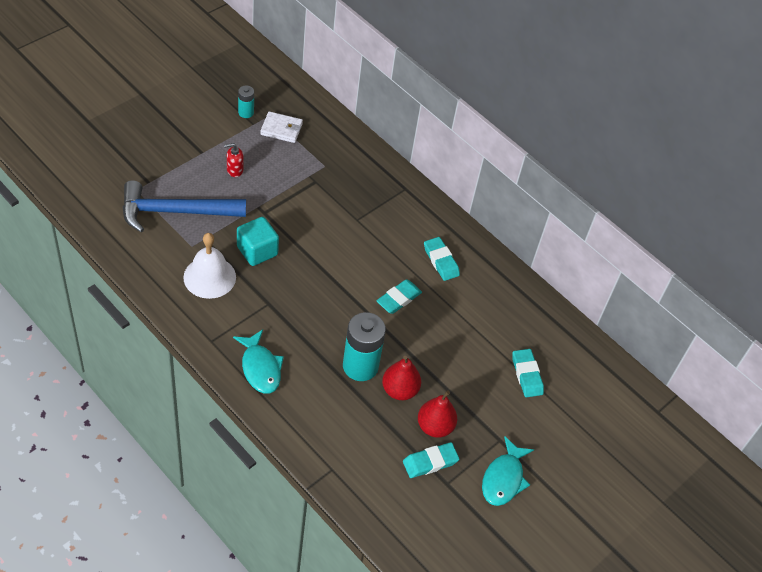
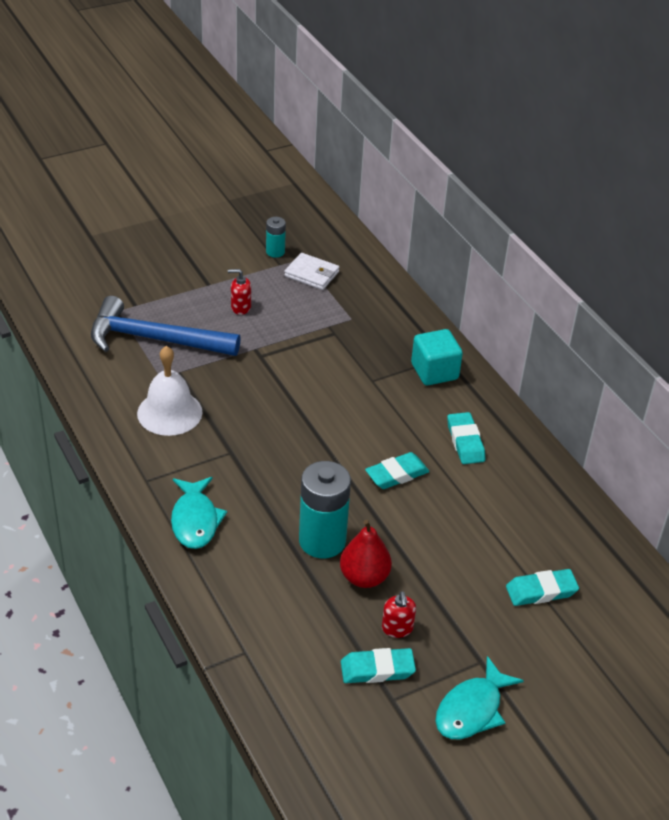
camera: 20 degrees right, 10 degrees down
(257, 251) = (237, 394): turquoise cube -> turquoise cube (434, 371)
(435, 426) = (397, 628): red pear -> red soap dispenser
(526, 375) = (541, 591): turquoise eraser -> turquoise eraser turned 75 degrees clockwise

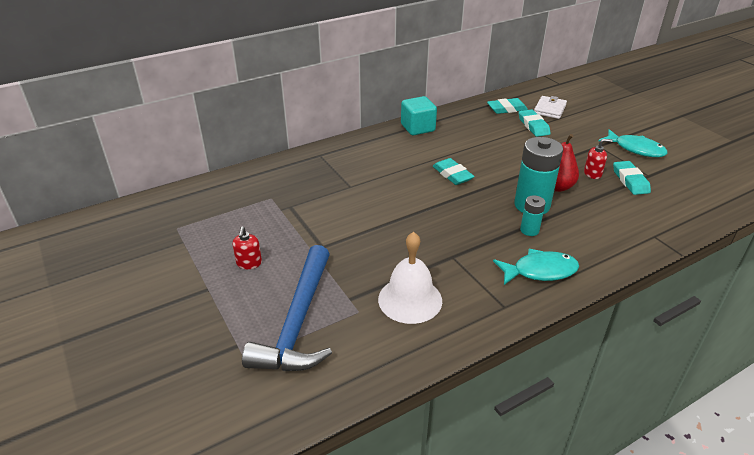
camera: 90 degrees left, 5 degrees down
(275, 252) = (160, 245): turquoise battery -> turquoise battery (529, 230)
(312, 274) = (202, 221): white wallet -> white wallet (549, 109)
(434, 371) = (337, 159): turquoise cube -> turquoise cube (417, 128)
(465, 441) = (411, 148): turquoise eraser -> turquoise eraser (506, 109)

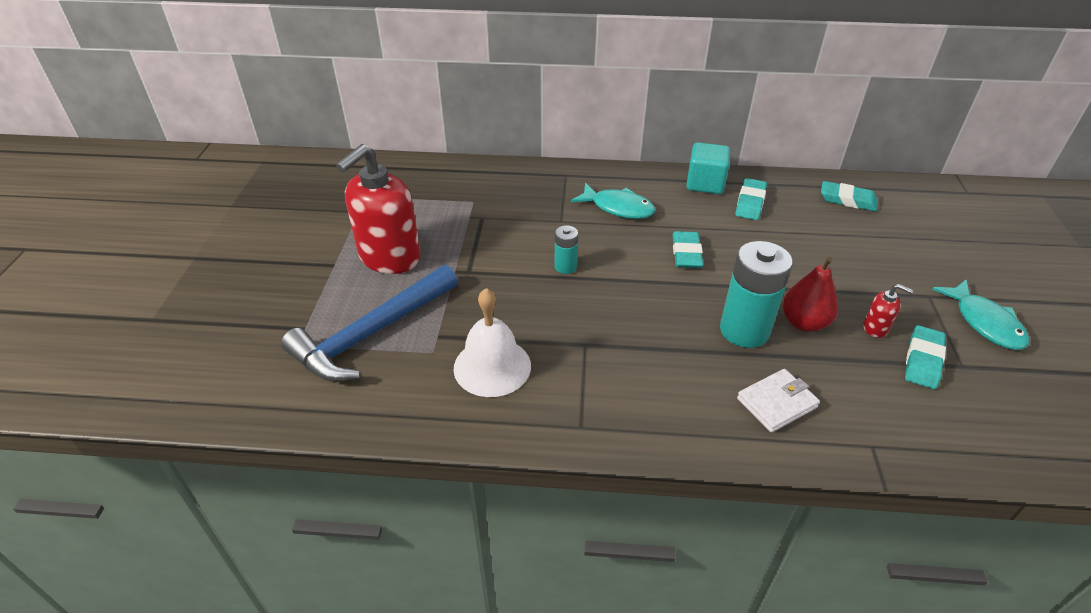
camera: 35 degrees right, 5 degrees up
(249, 263) = (389, 257): red soap dispenser -> red soap dispenser, size x2.43
(529, 230) = (707, 358): turquoise battery -> turquoise battery (565, 267)
(533, 126) = (860, 234): turquoise eraser -> turquoise eraser (750, 203)
(540, 271) = (665, 410): turquoise fish -> turquoise fish (618, 208)
(549, 109) = (910, 222): white wallet -> white wallet (776, 403)

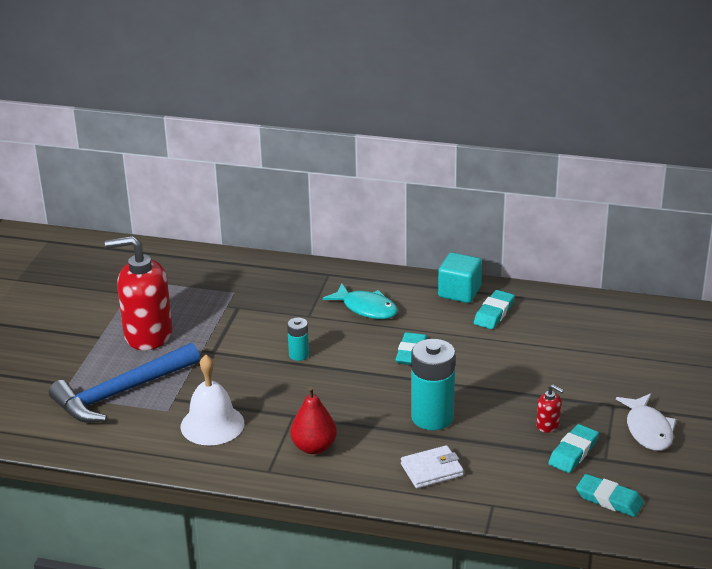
camera: 10 degrees right, 10 degrees down
(389, 257) = (147, 335): red soap dispenser -> red soap dispenser turned 45 degrees clockwise
(804, 323) = (487, 416): red pear -> red pear (314, 447)
(847, 200) = (590, 318): turquoise eraser -> turquoise eraser (609, 499)
(984, 323) = (648, 430): turquoise fish -> white fish

